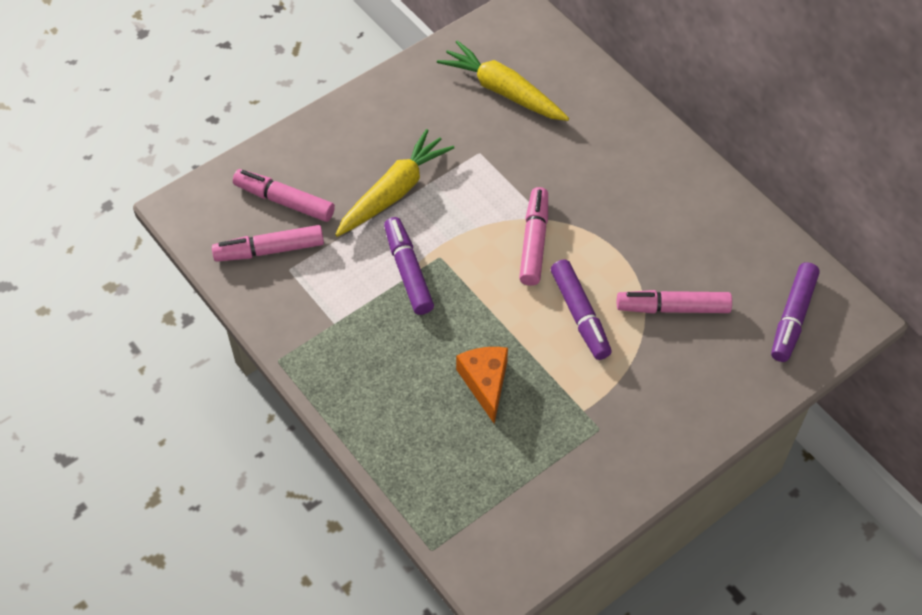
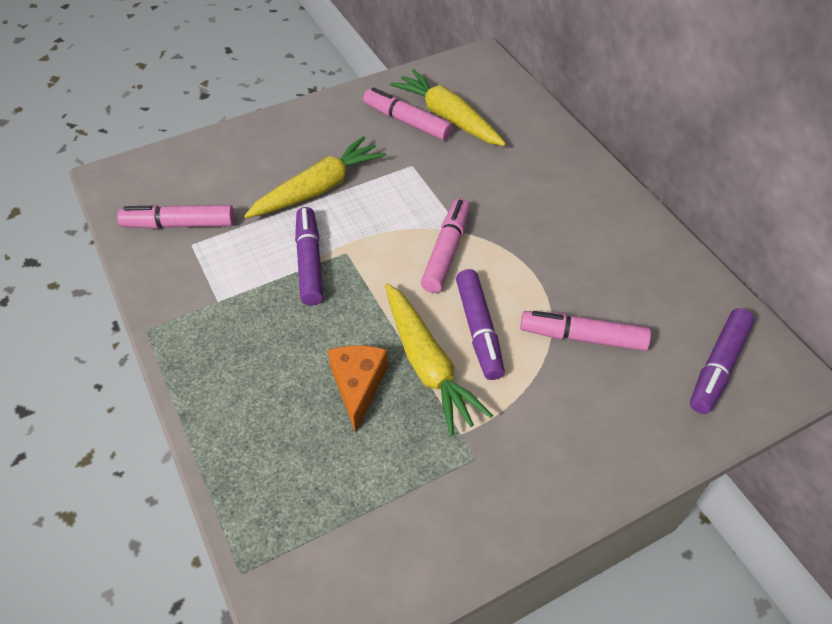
camera: 10 degrees right, 5 degrees down
(284, 201) = (210, 183): pink marker -> pink marker (407, 122)
(541, 354) = (427, 364): none -> yellow carrot

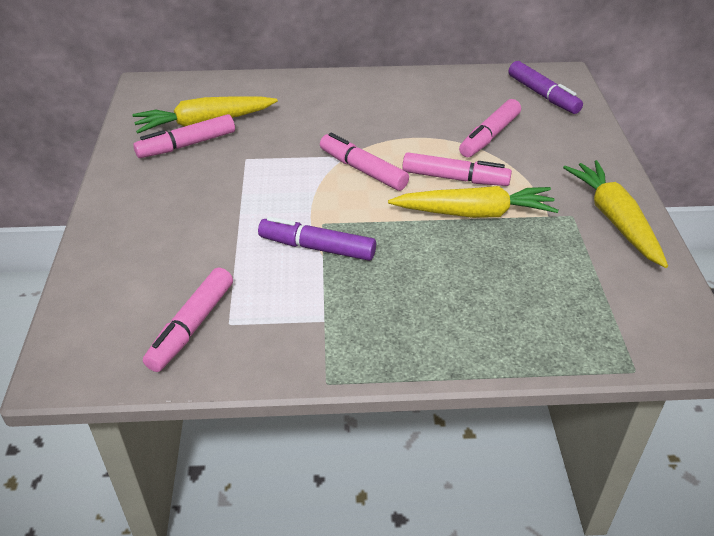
camera: 65 degrees left, 10 degrees down
(318, 189) = (226, 219): yellow carrot -> yellow carrot (614, 220)
(358, 386) = (476, 255): orange cheese -> none
(479, 330) = (455, 178): purple marker -> pink marker

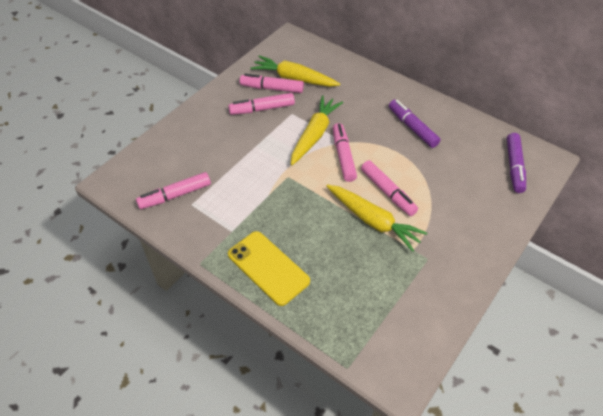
camera: 40 degrees right, 10 degrees up
(317, 248) = (270, 189): purple marker -> purple marker (412, 128)
(420, 330) = (268, 268): none -> yellow phone
(489, 136) = (442, 176): pink marker -> pink marker (262, 109)
(614, 220) = (450, 278): yellow carrot -> yellow carrot (314, 135)

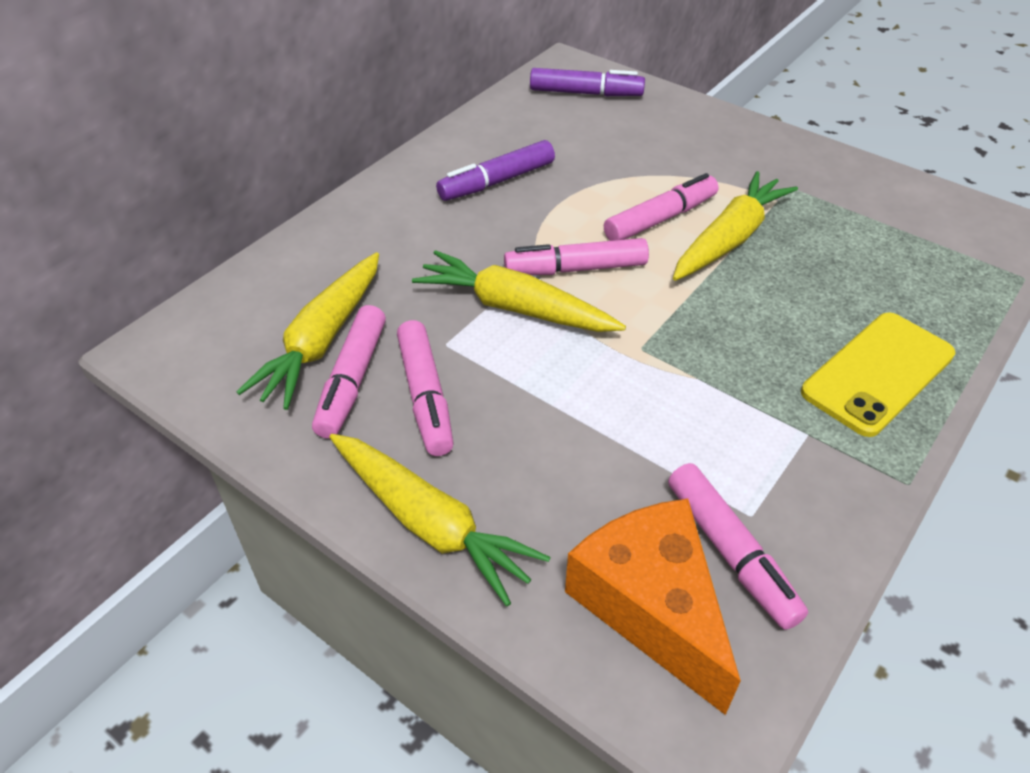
camera: 90 degrees left, 5 degrees down
(157, 170) = (651, 606): none -> orange cheese
(201, 113) = (430, 523): none -> yellow carrot

